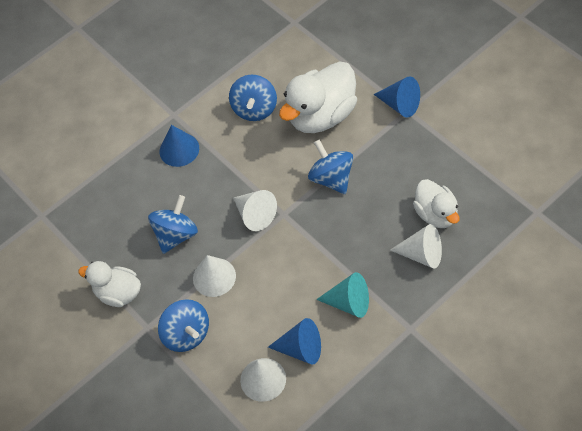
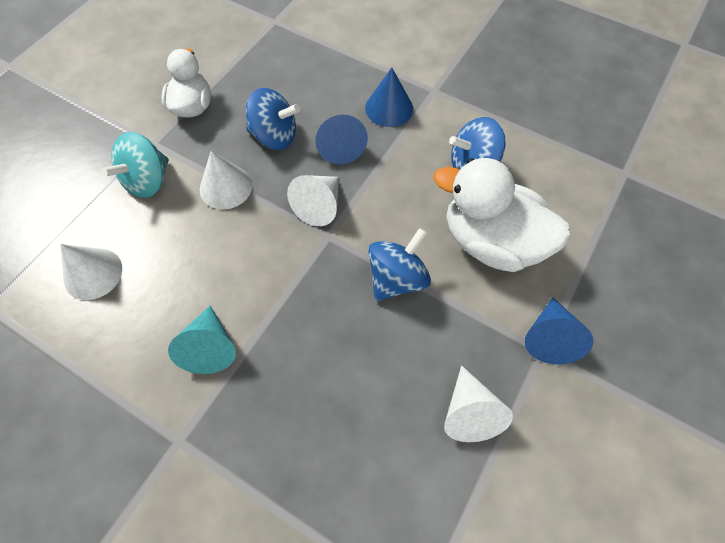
camera: 65 degrees right, 5 degrees up
(187, 334) = (148, 181): blue spinning top -> turquoise spinning top
(301, 348) = (137, 305): blue cone -> blue cone (340, 146)
(422, 254) = (303, 429): white cone -> white cone (469, 412)
(436, 214) = (375, 435): white duck -> none

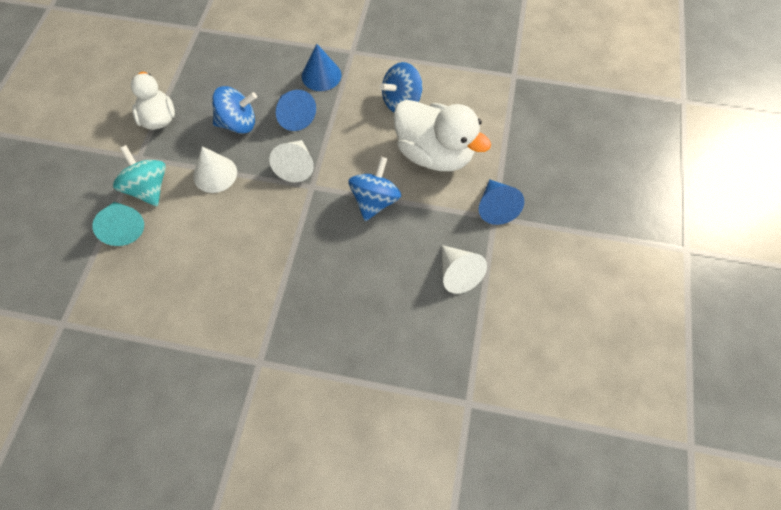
camera: 20 degrees left, 0 degrees up
(93, 273) = (136, 271): white cone -> none
(148, 181) = (148, 188): turquoise spinning top -> turquoise spinning top turned 135 degrees clockwise
(210, 347) = (254, 293): turquoise cone -> turquoise cone (124, 227)
(491, 242) = (434, 154): white duck -> white duck turned 150 degrees counterclockwise

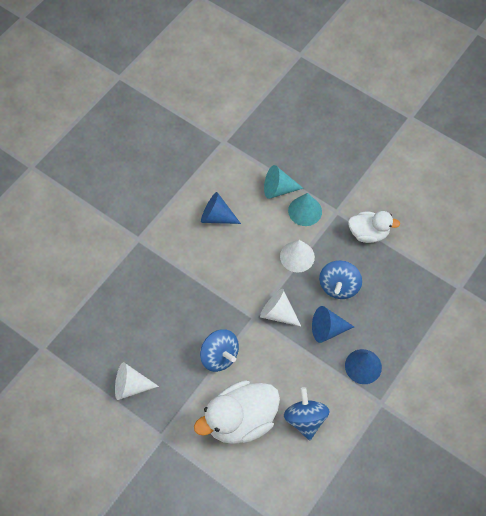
camera: 115 degrees right, 0 degrees up
(148, 188) = (305, 211): turquoise spinning top -> turquoise cone
(496, 207) = (169, 442): blue cone -> blue cone (217, 217)

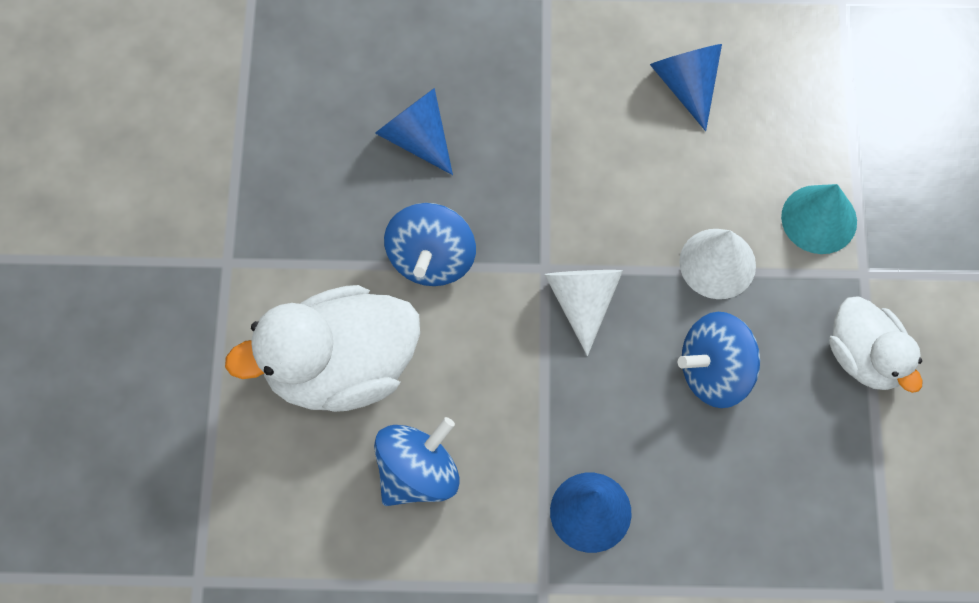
camera: 55 degrees right, 5 degrees up
(131, 386) = (280, 159): white cone -> none
(240, 420) = (341, 367): white duck -> white duck turned 45 degrees counterclockwise
(278, 189) = (825, 148): turquoise cone -> none
(327, 329) = (616, 405): blue cone -> blue cone (416, 137)

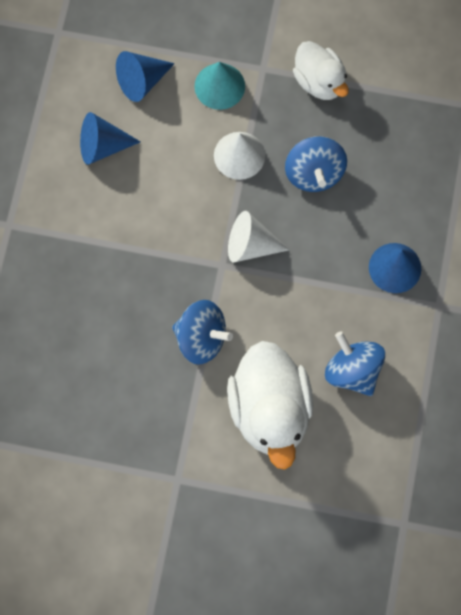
camera: 80 degrees left, 5 degrees up
(416, 137) = (105, 334): blue cone -> blue cone (142, 81)
(865, 357) = (319, 81): white duck -> white duck turned 75 degrees clockwise

